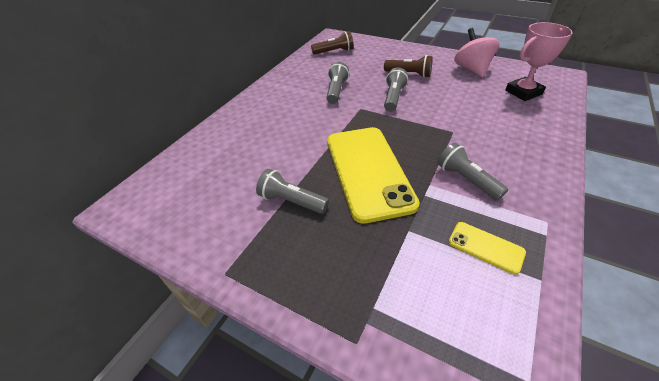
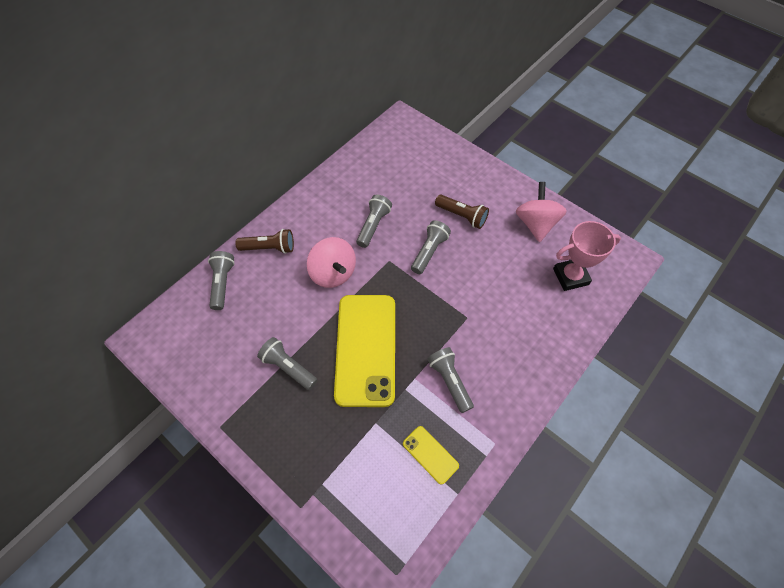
camera: 10 degrees right, 15 degrees up
(203, 149) = (222, 283): none -> grey flashlight
(312, 124) = (333, 273): none -> pink spinning top
(334, 52) = (393, 153): brown flashlight -> brown flashlight (269, 248)

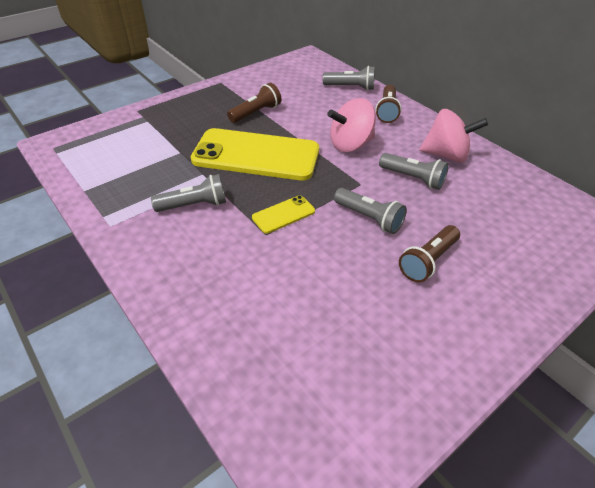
camera: 100 degrees right, 15 degrees down
(288, 367) = (256, 113): grey flashlight -> brown flashlight
(430, 454) = (130, 179): yellow phone -> yellow phone (283, 214)
(535, 224) = (411, 352): pink spinning top -> pink spinning top (446, 155)
(570, 276) = (298, 371): pink trophy -> none

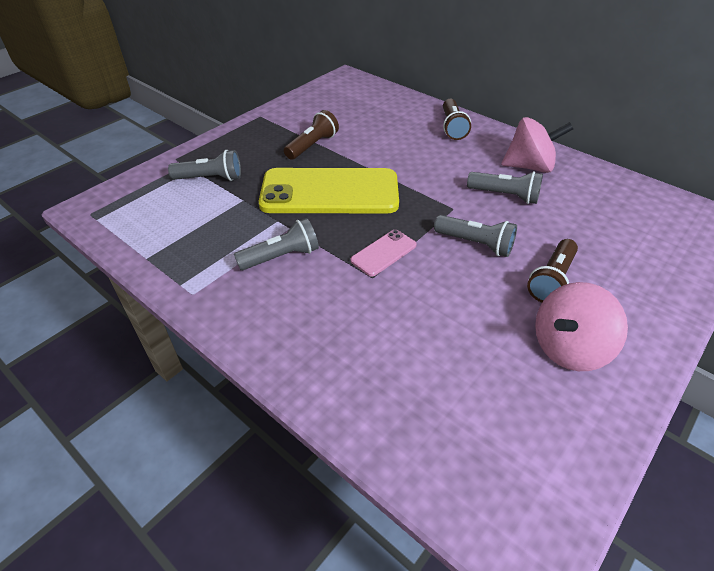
camera: 10 degrees left, 0 degrees up
(283, 214) = (384, 253): yellow phone -> pink phone
(350, 87) = (405, 106): grey flashlight -> grey flashlight (210, 178)
(350, 144) = (427, 168): pink spinning top -> pink spinning top (568, 348)

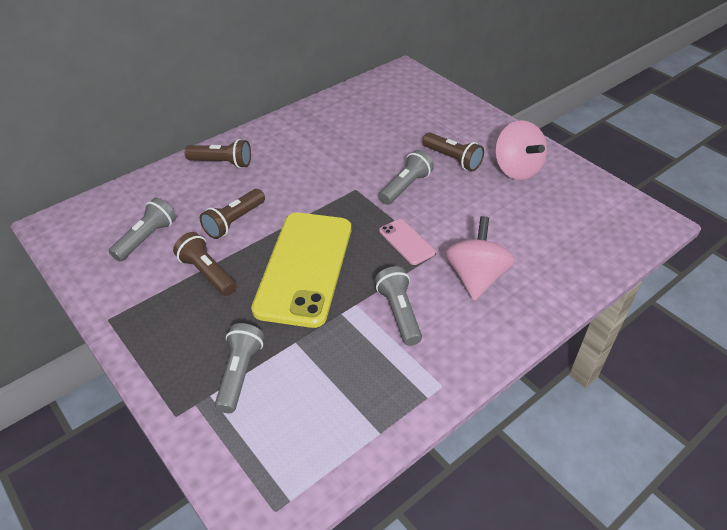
camera: 80 degrees left, 0 degrees up
(377, 147) = (234, 222): none -> brown flashlight
(505, 195) = (346, 156): grey flashlight -> grey flashlight (147, 238)
(529, 166) = (309, 133): pink spinning top -> pink spinning top (476, 277)

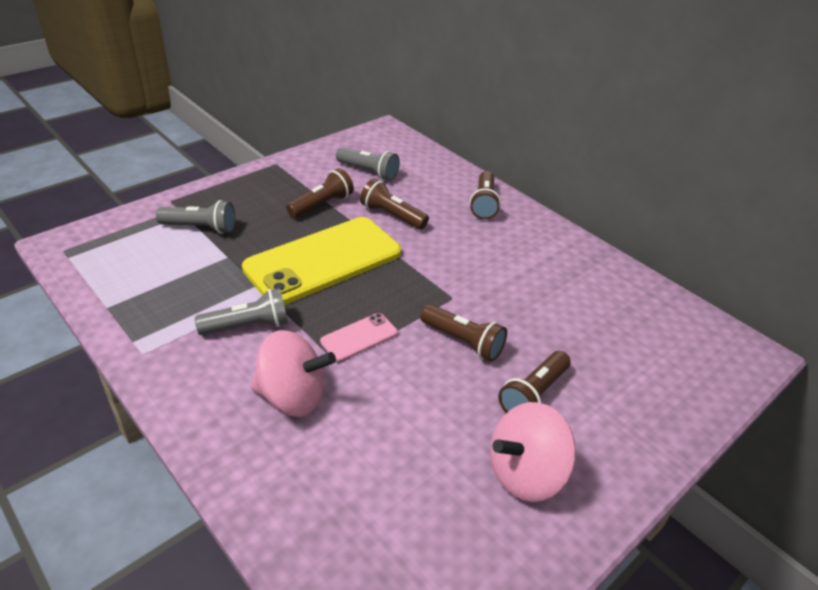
camera: 85 degrees right, 5 degrees down
(304, 267) = (323, 260): yellow phone -> yellow phone turned 45 degrees counterclockwise
(405, 187) = (463, 341): grey flashlight -> brown flashlight

